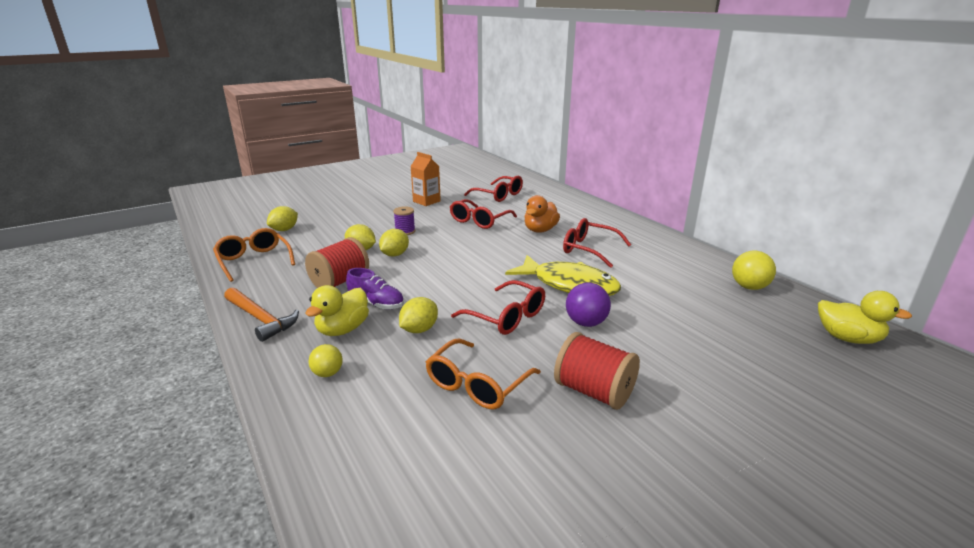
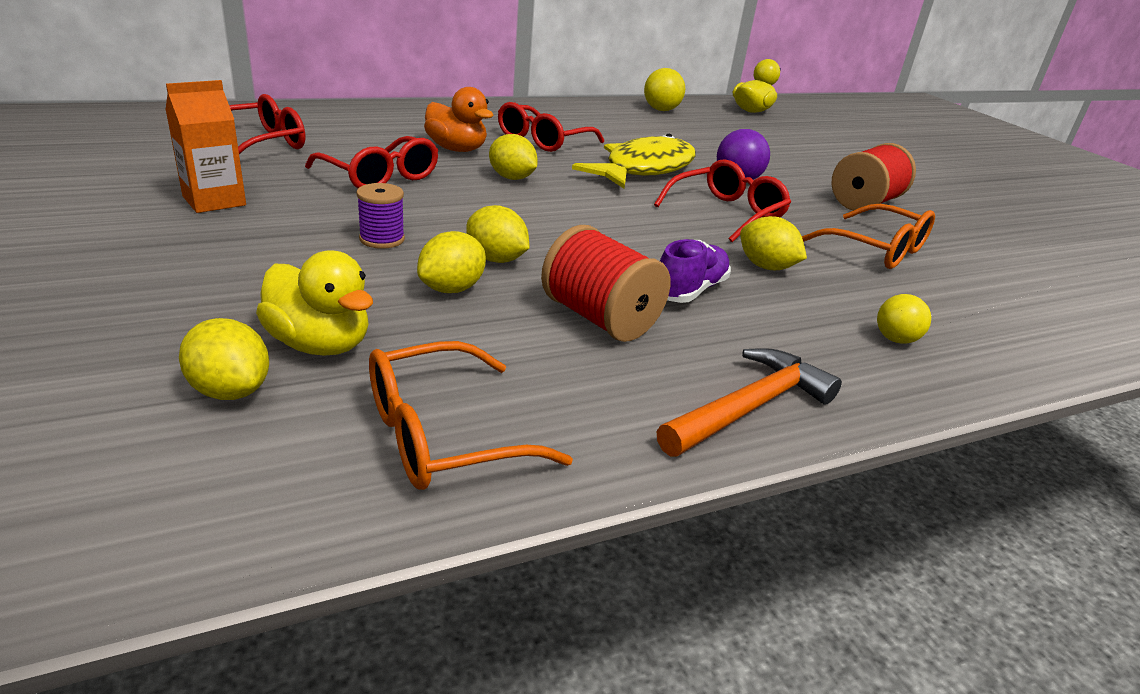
camera: 85 degrees left, 5 degrees up
(342, 329) = (775, 323): yellow duck -> yellow duck (320, 344)
(507, 247) = (512, 178): none -> yellow lemon

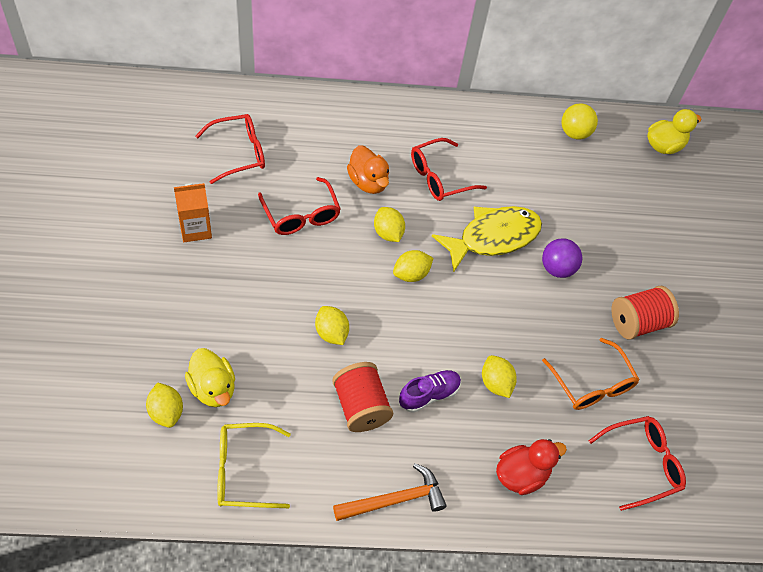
camera: 20 degrees right, 25 degrees up
(382, 239) = (275, 295): purple spool -> none
(442, 435) = (243, 471): orange glasses -> yellow glasses
(452, 289) = (294, 357): yellow lemon -> yellow lemon (411, 274)
(727, 213) = (515, 313): red glasses -> red glasses (642, 464)
(895, 339) = (521, 475): yellow ball -> red duck

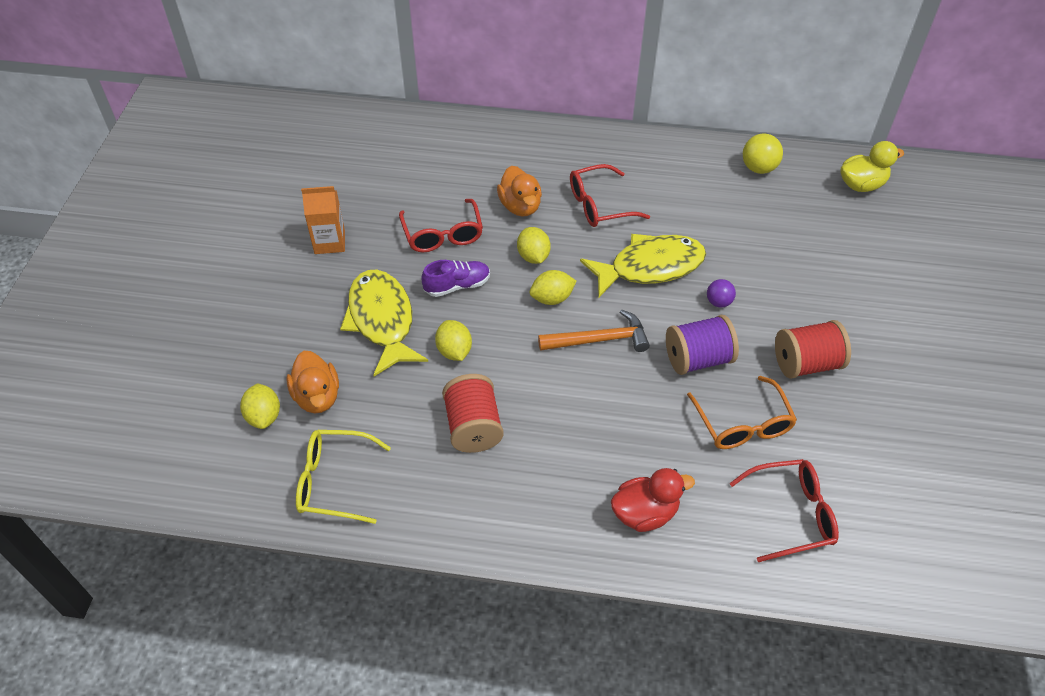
camera: 15 degrees right, 5 degrees down
(213, 388) = (317, 397): yellow duck -> orange duck
(239, 153) = (389, 173): red glasses -> none
(260, 307) = (382, 320): none -> yellow fish
(395, 500) = (495, 526): orange hammer -> orange hammer (599, 340)
(429, 395) = (551, 421): purple shoe -> purple shoe (457, 286)
(495, 383) = (629, 415): yellow lemon -> none
(546, 325) = (697, 359): none -> purple spool
(557, 268) = (718, 302): purple ball -> purple ball, size x0.64

